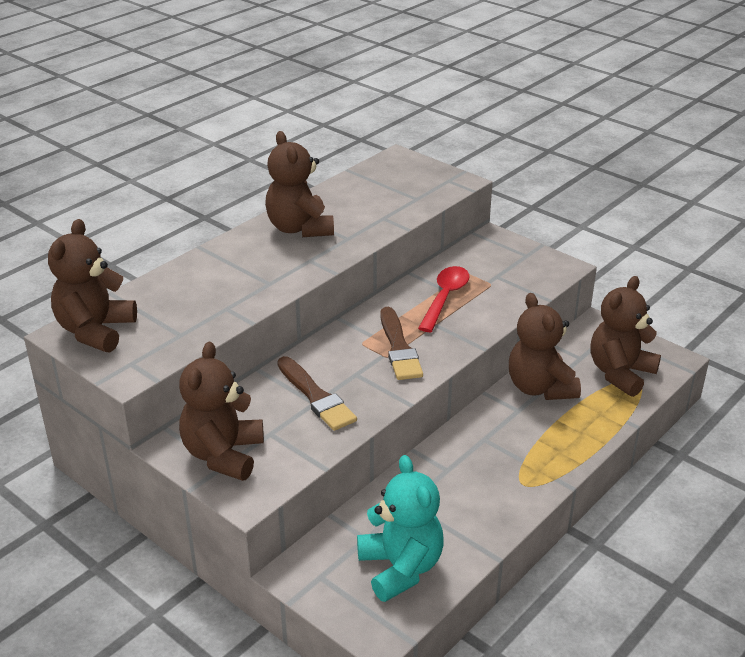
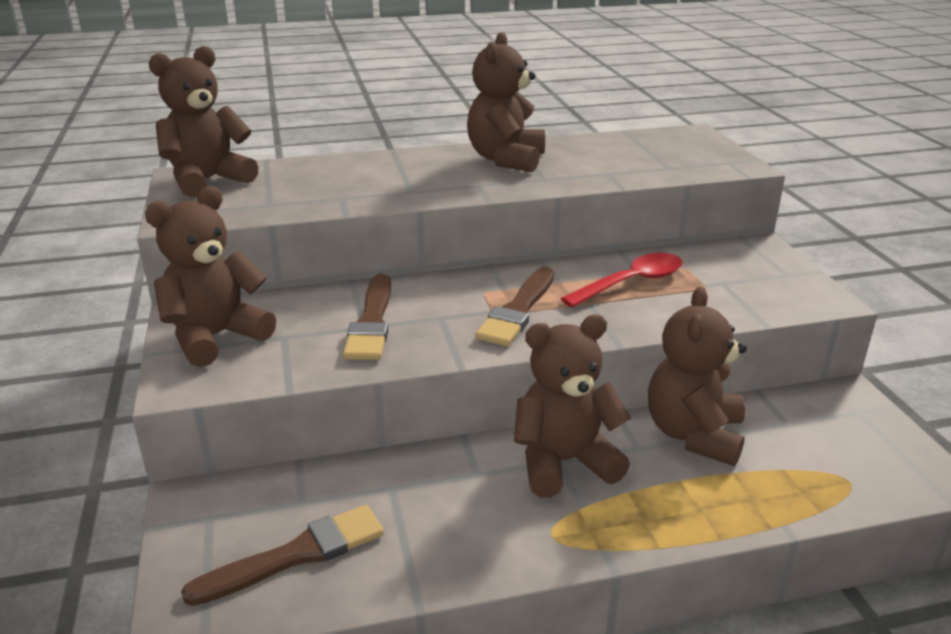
camera: 35 degrees right, 5 degrees down
(400, 568) = (296, 555): turquoise teddy bear -> brown brush
(620, 373) = (829, 463): brown teddy bear -> brown teddy bear (564, 462)

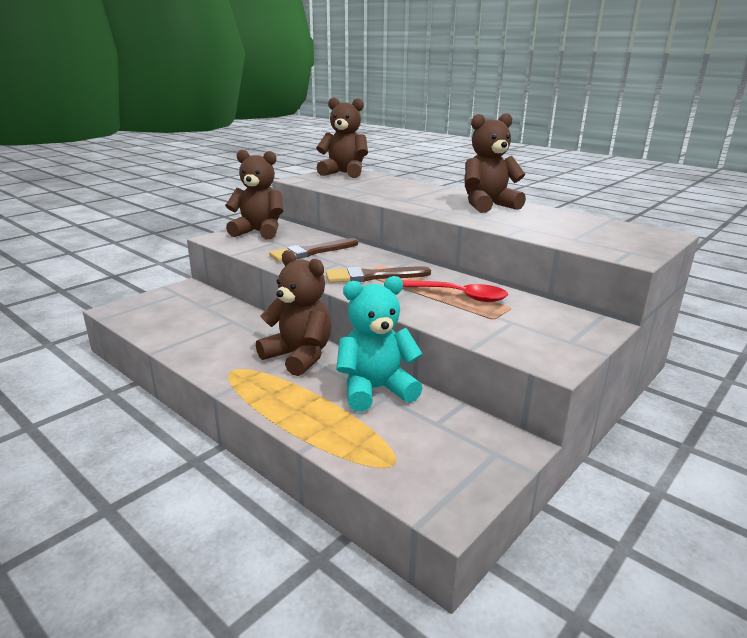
camera: 55 degrees right, 5 degrees down
(296, 555) = (167, 317): brown brush -> none
(693, 434) = (375, 390): brown teddy bear -> turquoise teddy bear

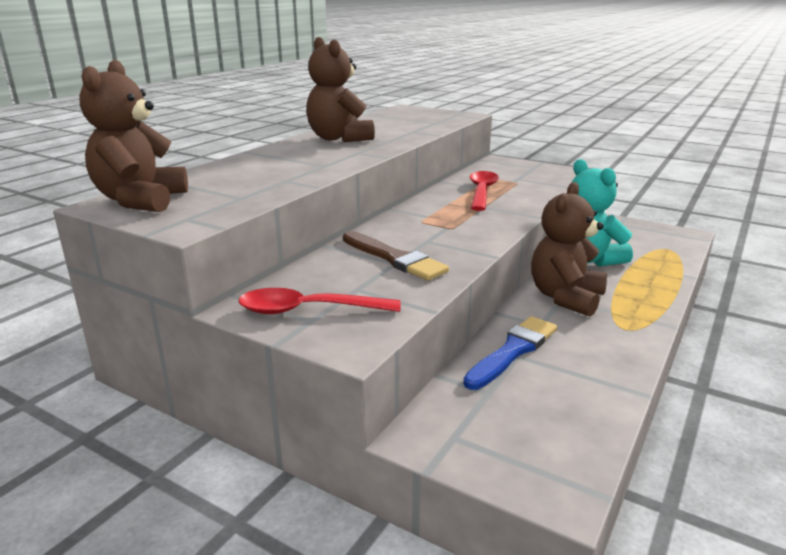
camera: 100 degrees left, 0 degrees up
(238, 320) = (513, 351): none -> blue brush
(259, 232) = (308, 310): brown teddy bear -> red spoon
(373, 276) = (459, 222): brown brush -> none

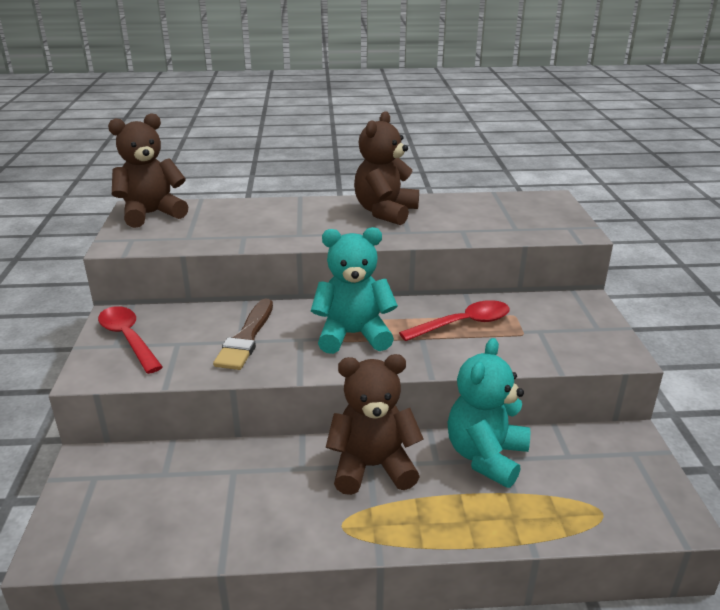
camera: 55 degrees right, 5 degrees up
(449, 223) = (353, 335): none -> turquoise teddy bear
(513, 351) = (238, 466): blue brush -> none

